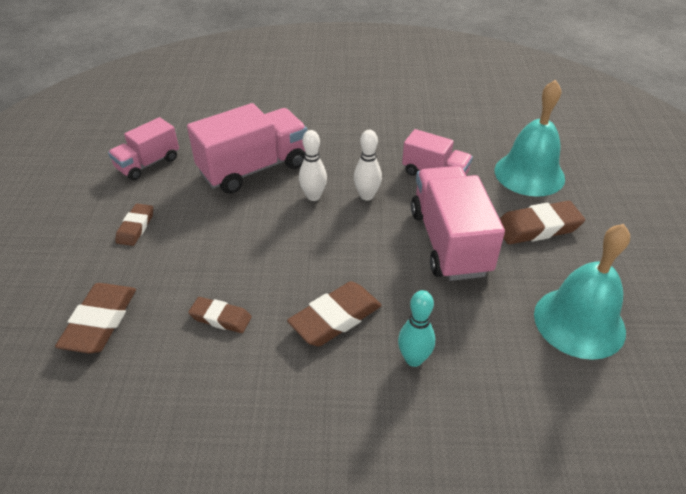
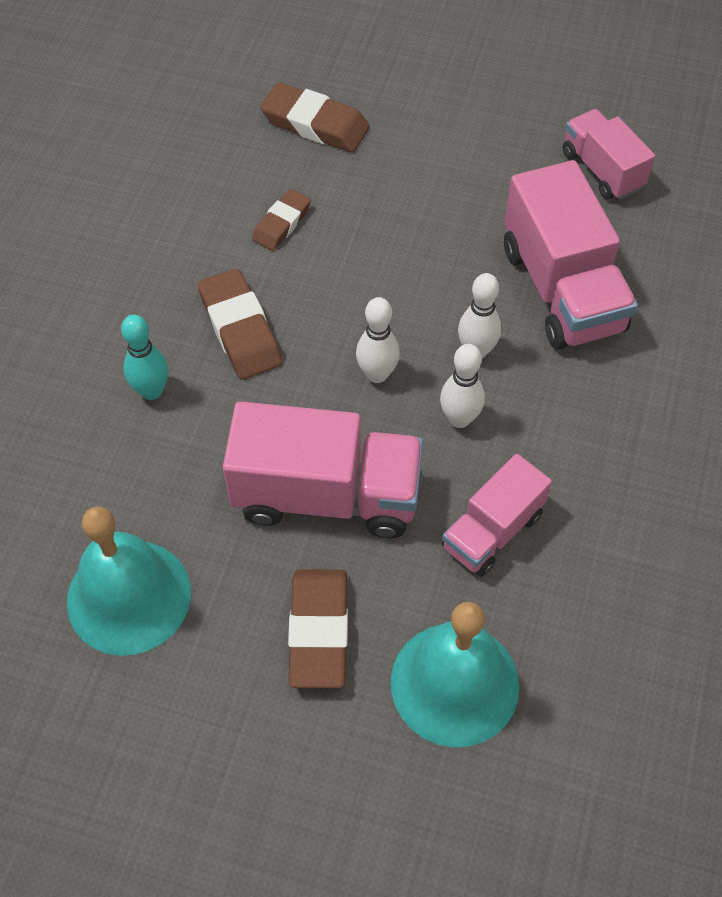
camera: 105 degrees right, 15 degrees up
(136, 227) = (463, 155): brown eraser -> none
(348, 236) = (377, 374): none -> white bowling pin

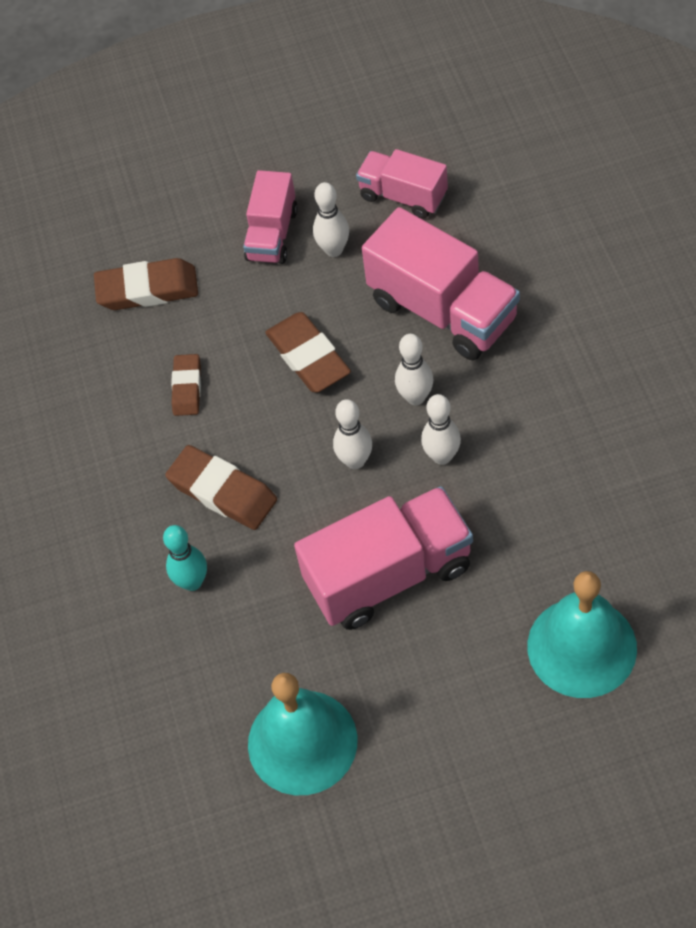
camera: 25 degrees left, 0 degrees up
(319, 631) = (460, 674): brown eraser -> brown eraser (308, 357)
(492, 531) = (527, 524): pink truck -> pink truck (272, 235)
(502, 181) = (334, 250): none -> white bowling pin

